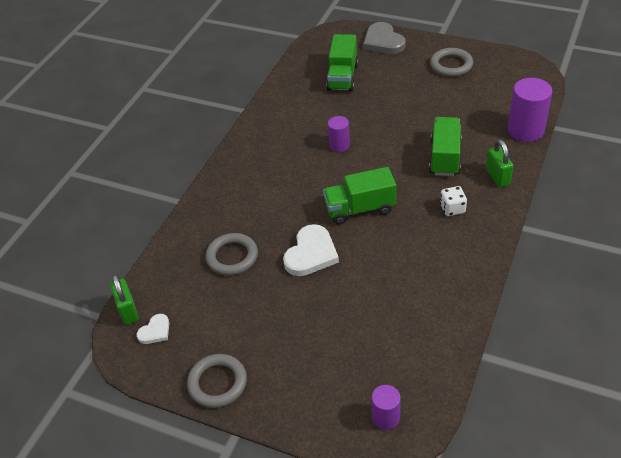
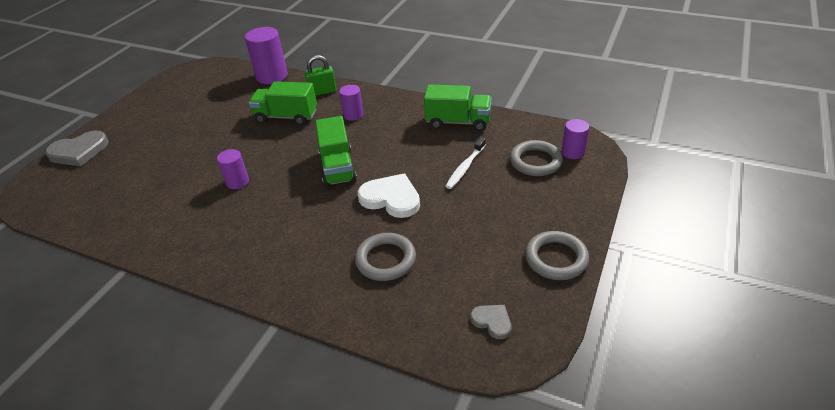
camera: 90 degrees left, 5 degrees down
(128, 311) = (461, 355): green padlock -> none
(155, 331) = (492, 321): white heart -> grey heart
(342, 77) = (120, 181): green truck -> green truck (458, 122)
(357, 311) = (465, 167): none -> white toothbrush
(451, 65) = (156, 109): grey ring -> grey ring (535, 161)
(452, 209) = (353, 115): white dice -> purple cylinder

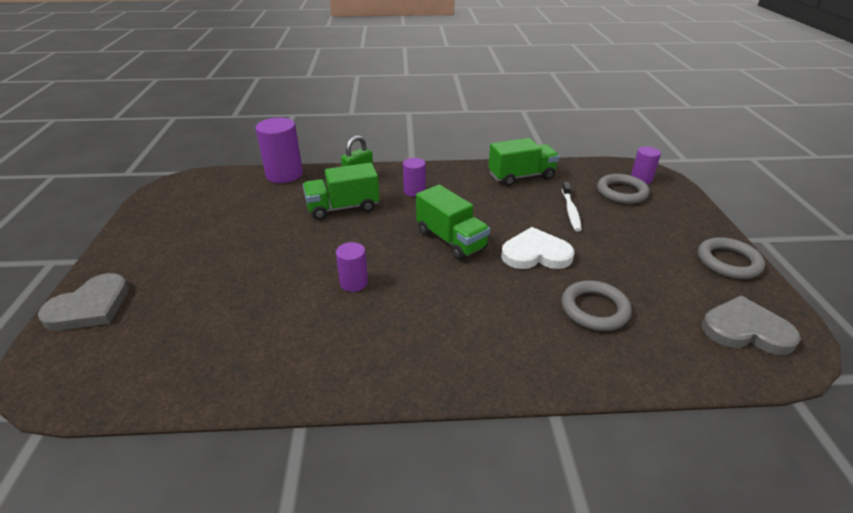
camera: 30 degrees left, 5 degrees down
(492, 321) = (746, 330): grey heart -> grey heart, size x1.84

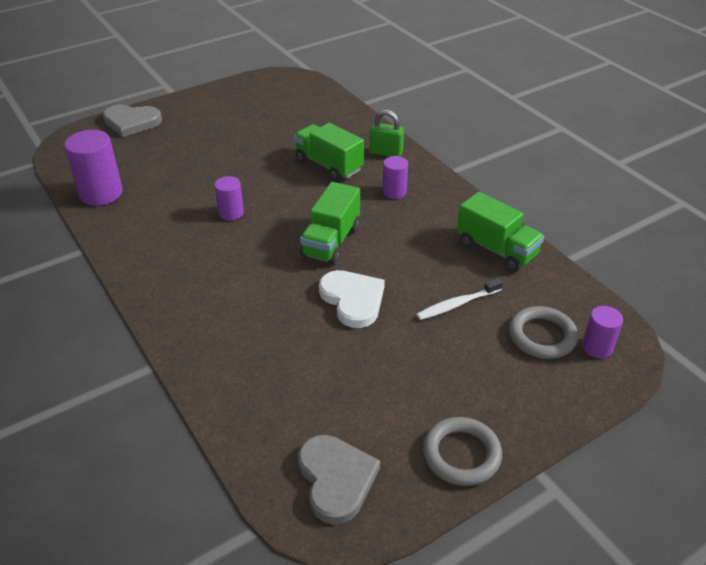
camera: 60 degrees right, 5 degrees up
(284, 174) = (351, 115): purple cylinder -> purple cylinder (101, 193)
(594, 309) = (293, 360): grey ring -> none

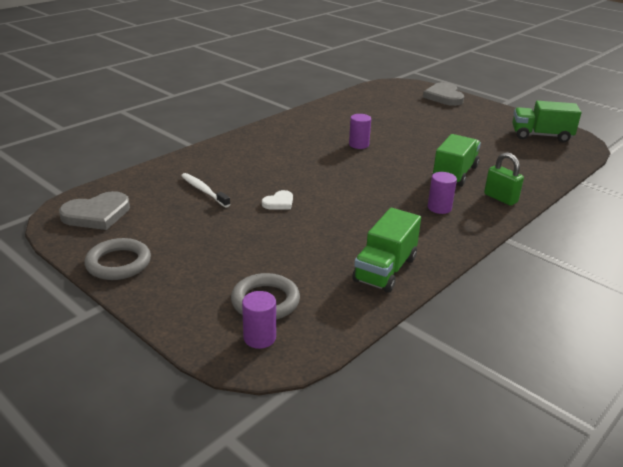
camera: 75 degrees right, 10 degrees down
(101, 193) = (352, 102): purple cylinder -> none
(331, 241) = (348, 186): green truck -> green truck (541, 136)
(353, 300) = (279, 202): white heart -> white heart, size x0.54
(386, 153) = (500, 198): green padlock -> green padlock turned 45 degrees counterclockwise
(457, 304) = (293, 251): white toothbrush -> white toothbrush (204, 191)

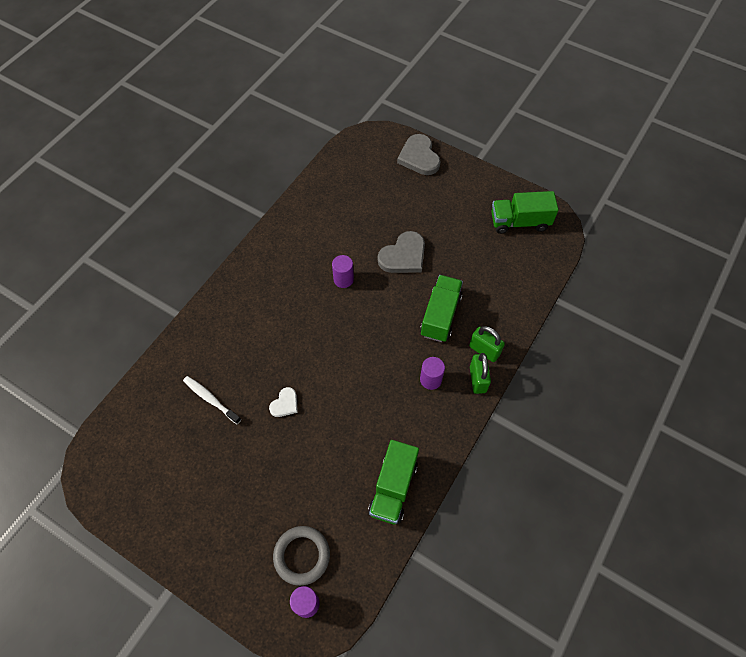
camera: 10 degrees left, 30 degrees up
(97, 214) = (122, 462): grey heart -> grey heart (403, 256)
(118, 263) = (165, 532): grey ring -> none
(492, 214) = (477, 379): none -> green padlock

